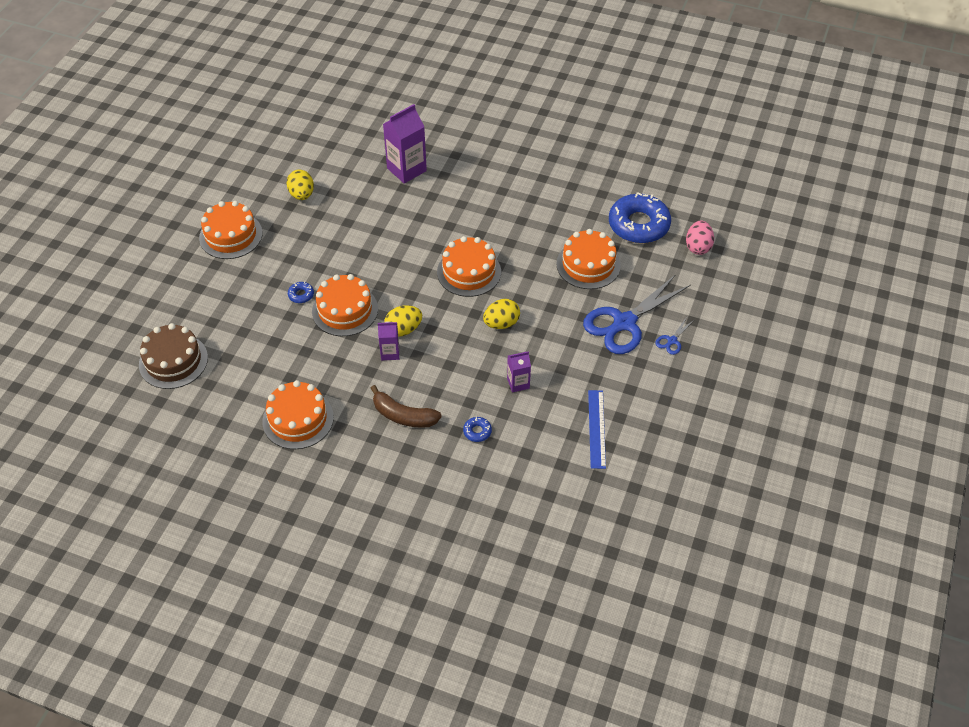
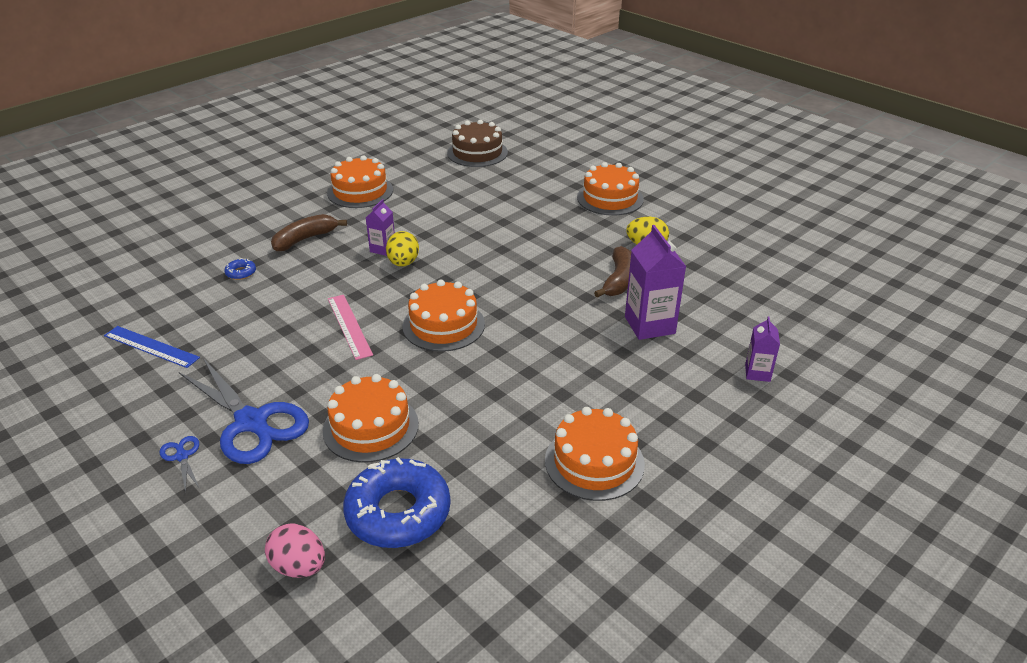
camera: 115 degrees right, 15 degrees down
(301, 295) = (500, 219): blue donut -> none
(345, 310) = (459, 237): orange cake -> orange cake (594, 462)
(359, 197) = (619, 280): none -> brown banana
(501, 323) = (349, 326): yellow egg -> pink ruler
(518, 383) = (264, 313): purple carton -> purple carton (757, 373)
(624, 323) = (252, 423): blue scissors -> blue scissors turned 150 degrees clockwise

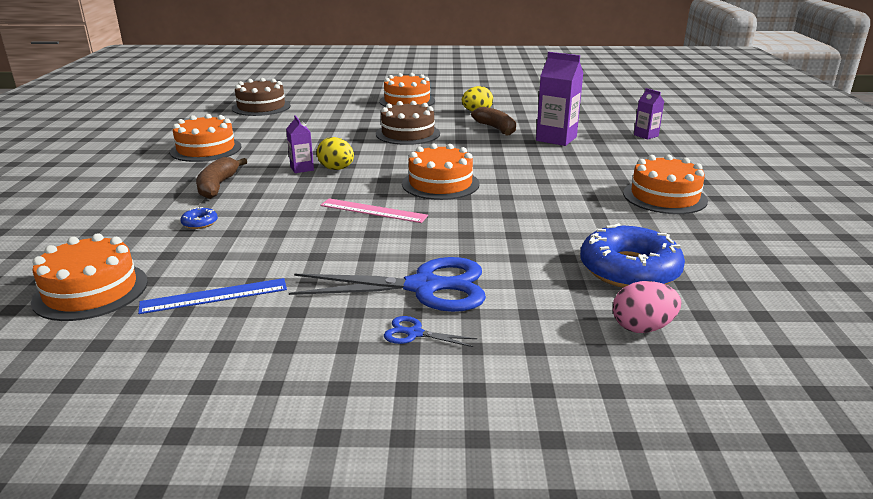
camera: 45 degrees left, 10 degrees down
(371, 427) = (514, 245): orange cake -> orange cake (91, 291)
(529, 246) = (408, 134): none -> brown cake

